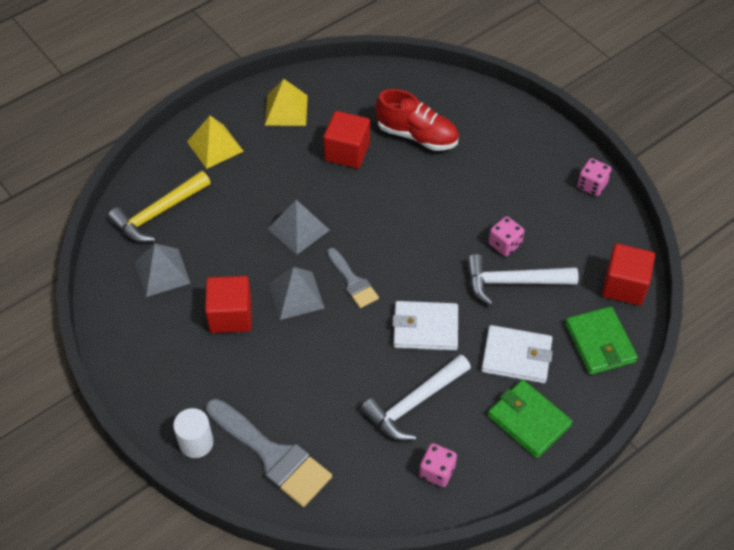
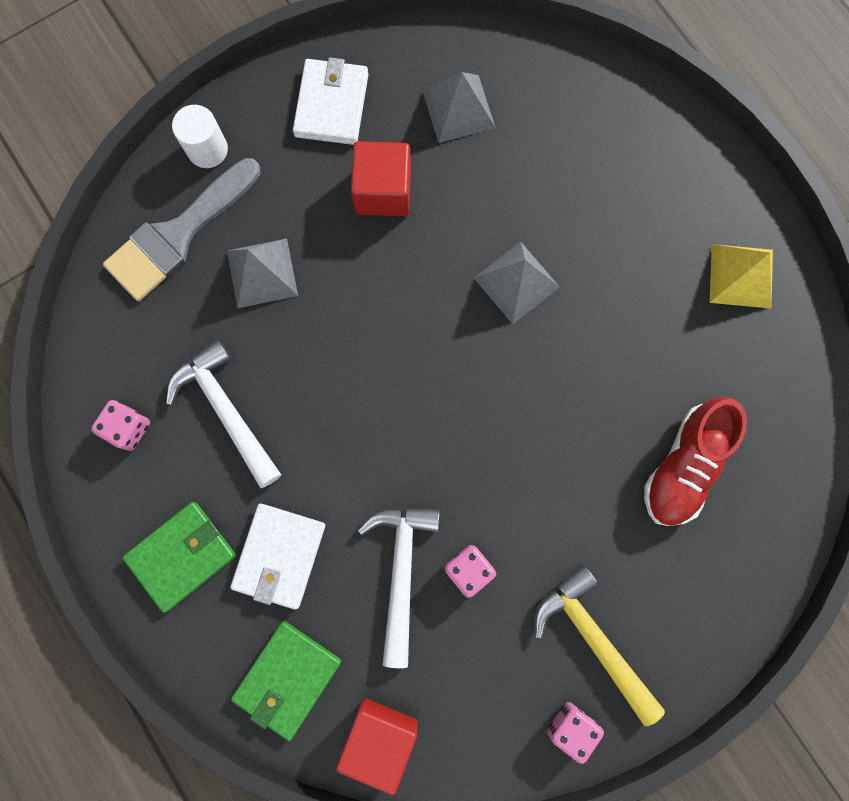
camera: 95 degrees right, 25 degrees up
(158, 213) = (556, 102): yellow hammer -> yellow hammer (593, 638)
(215, 146) = (673, 175): yellow pyramid -> none
(296, 295) = (406, 273): grey pyramid -> grey pyramid (262, 273)
(347, 152) = (655, 358): red cube -> none
(353, 281) = (422, 349): grey brush -> none
(425, 328) = (337, 438): white wallet -> white wallet (331, 105)
(600, 343) = (288, 678): green wallet -> green wallet turned 45 degrees counterclockwise

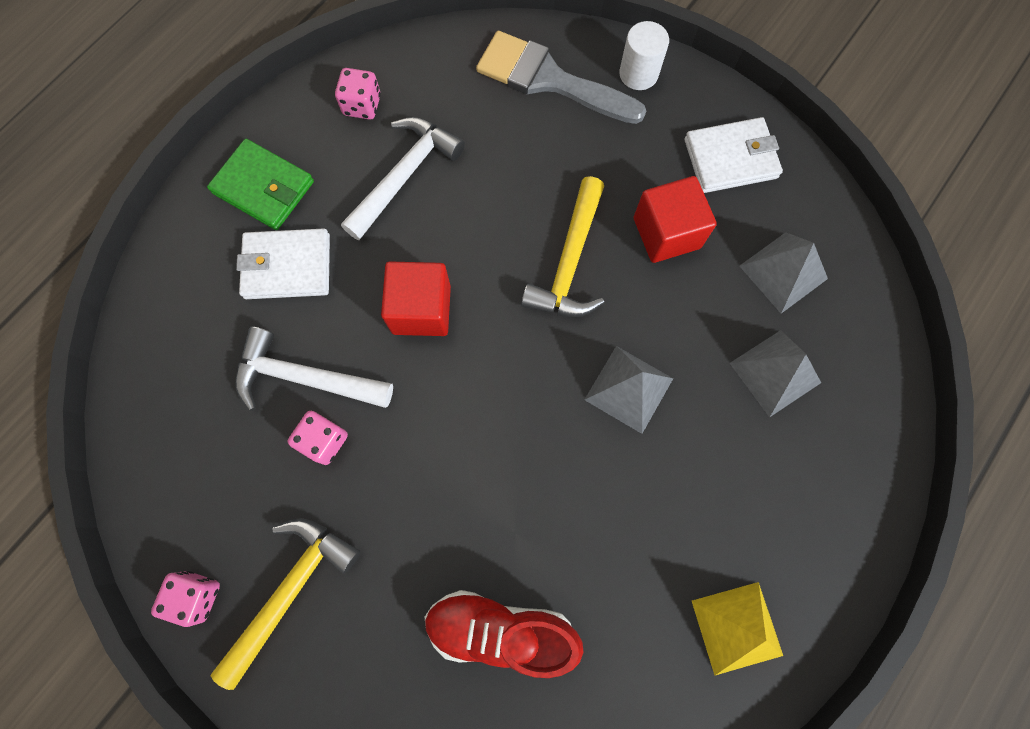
camera: 70 degrees right, 5 degrees down
(262, 273) = (543, 158): grey pyramid -> grey pyramid (775, 372)
(288, 678) = (179, 313): green wallet -> none
(378, 288) = (569, 262): none -> yellow hammer
(379, 736) = (145, 412): red cube -> red cube (421, 309)
(401, 570) = (305, 378): white hammer -> white hammer turned 150 degrees counterclockwise

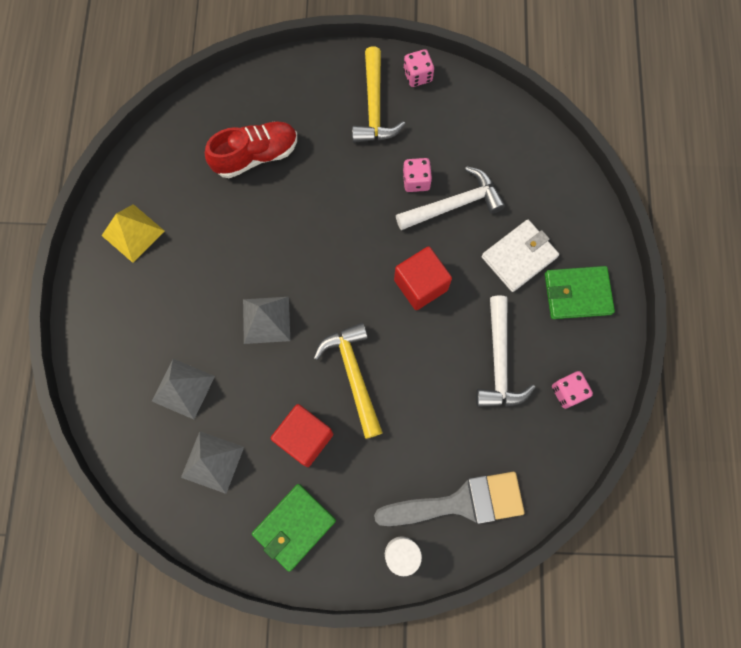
camera: 145 degrees right, 0 degrees up
(730, 158) = (294, 527): white wallet -> green wallet

